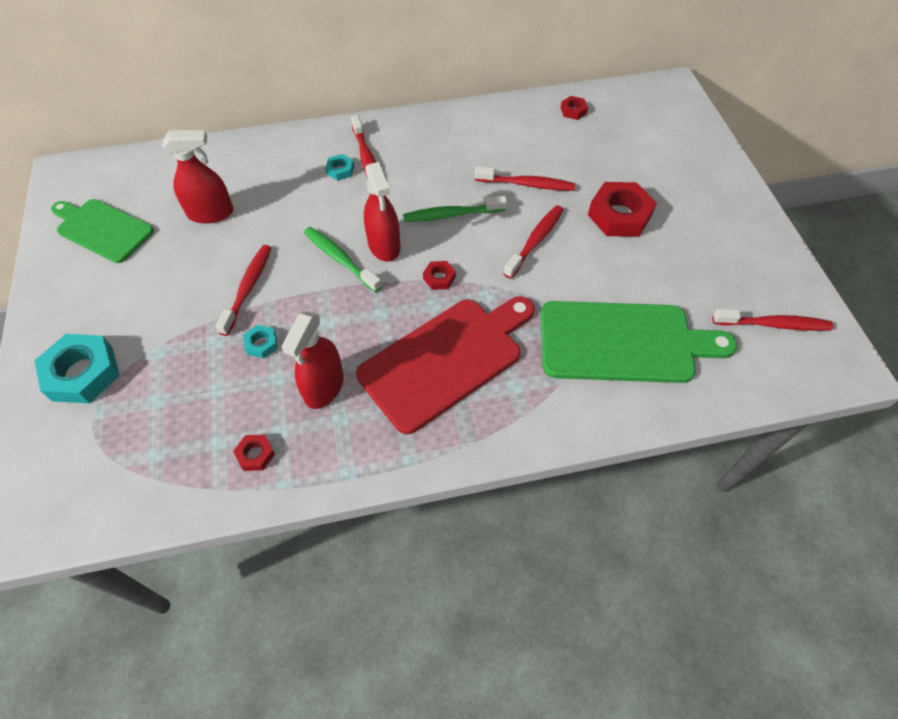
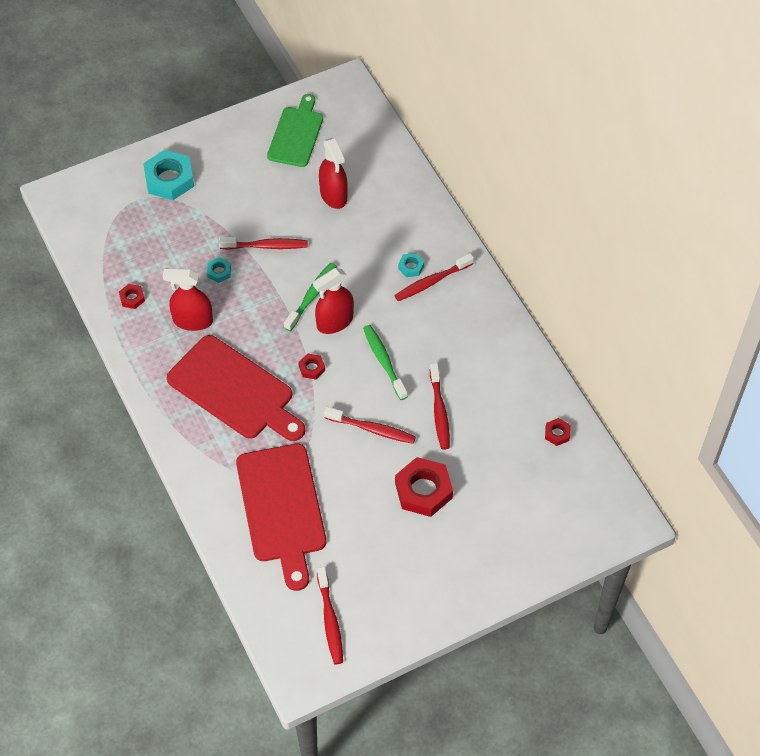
camera: 75 degrees right, 0 degrees up
(623, 342) = (282, 508): green cutting board -> red cutting board

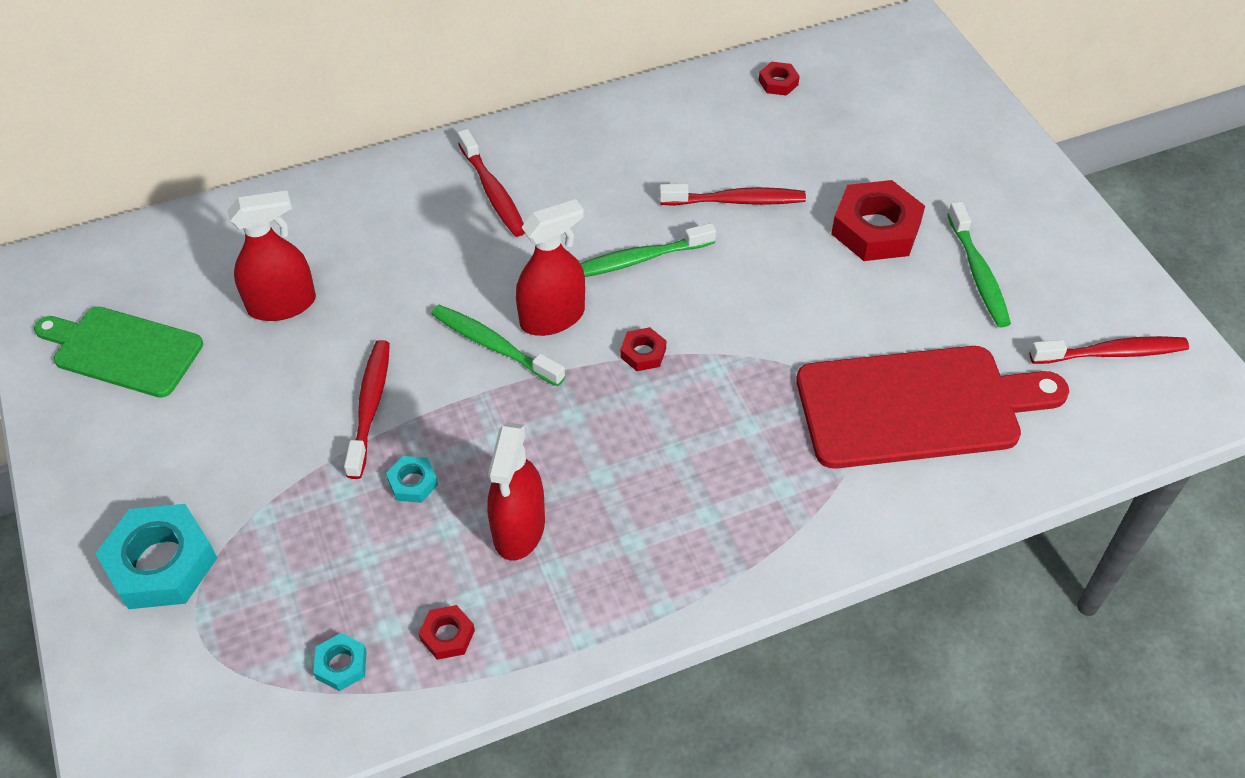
camera: 85 degrees left, 5 degrees down
(234, 390) = (679, 466): red cutting board -> none
(334, 322) = (552, 317): red spray bottle -> red spray bottle turned 90 degrees counterclockwise
(372, 429) = (766, 281): red toothbrush -> none
(390, 548) = (978, 273): none -> green toothbrush
(411, 267) = (458, 214): turquoise nut -> turquoise nut (341, 665)

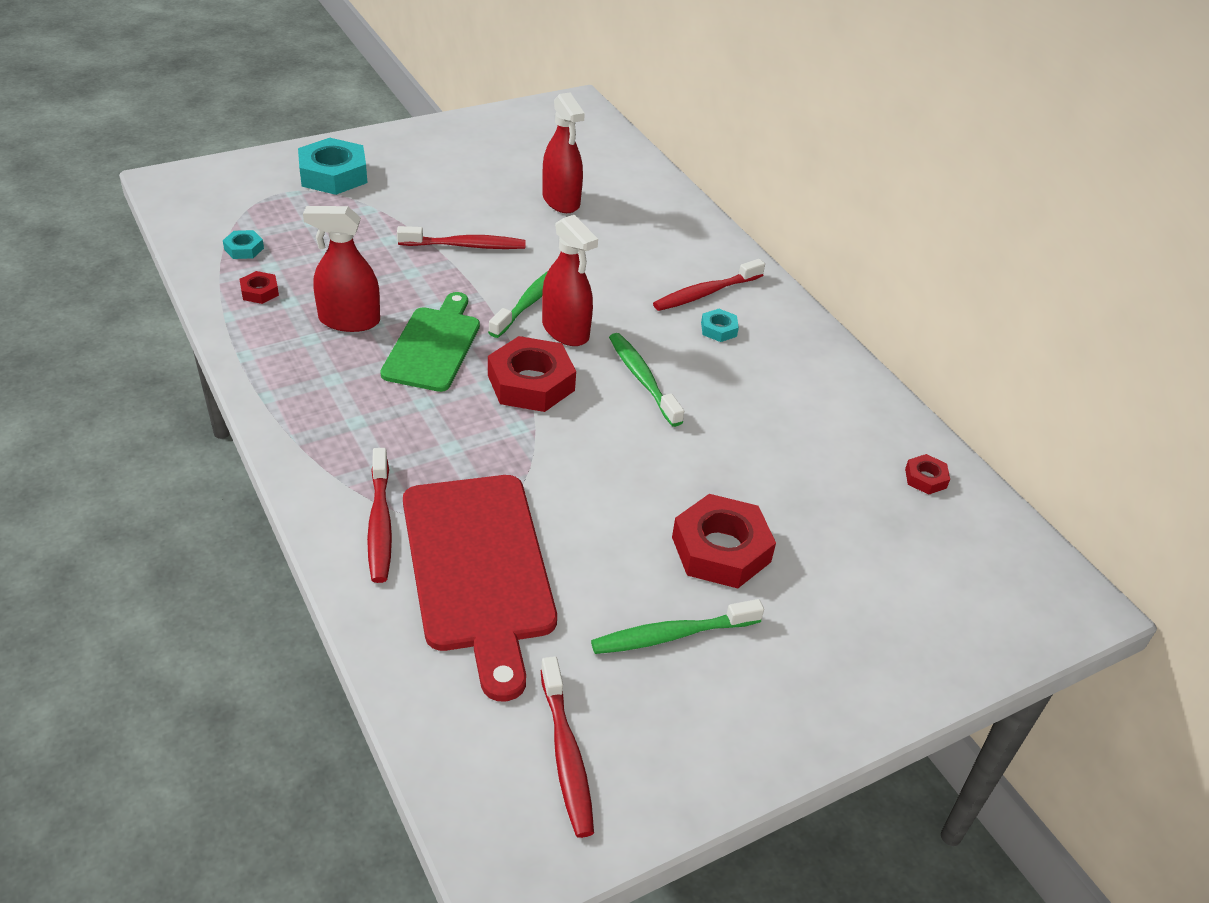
camera: 80 degrees right, 10 degrees down
(123, 351) = (510, 143): green cutting board -> green cutting board (433, 346)
(413, 483) = (394, 269): turquoise nut -> turquoise nut (718, 329)
(643, 353) = (531, 383): red nut -> red nut, size x2.09
(736, 201) = (735, 443): red toothbrush -> red toothbrush (380, 524)

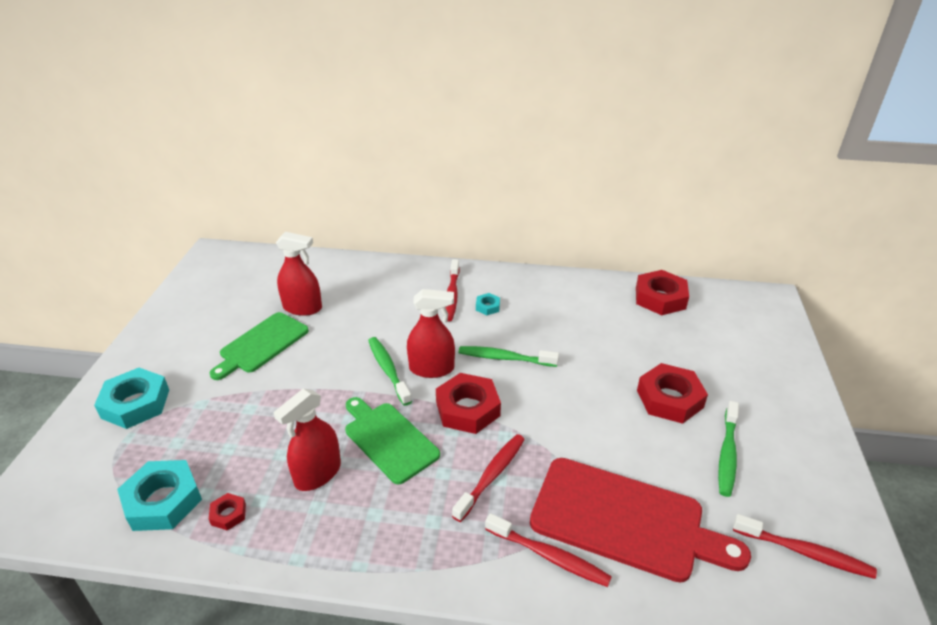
camera: 50 degrees left, 5 degrees down
(244, 249) = (163, 501): turquoise nut -> turquoise nut, size x2.09
(466, 246) = (299, 373): red toothbrush -> red toothbrush (492, 475)
(480, 203) = (262, 344): none -> green cutting board
(925, 478) = (660, 298): red nut -> red nut, size x2.09

